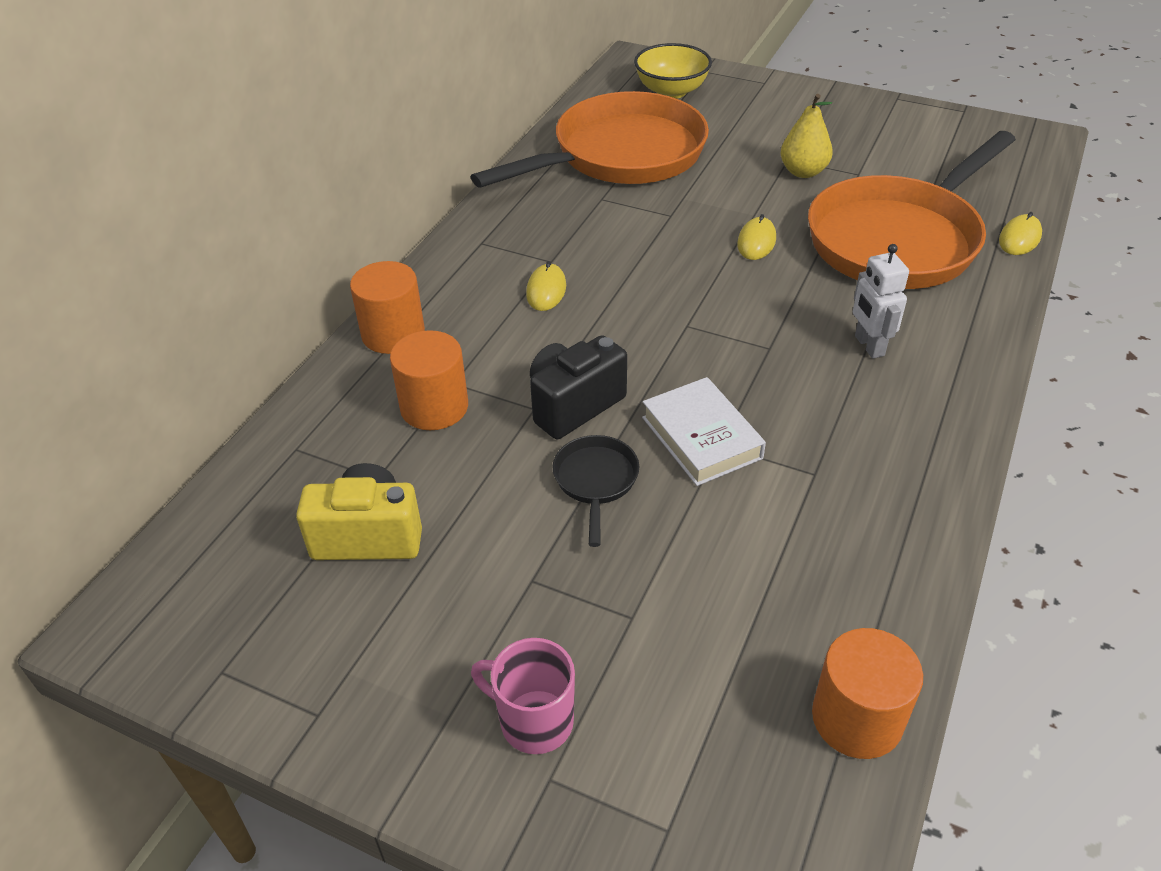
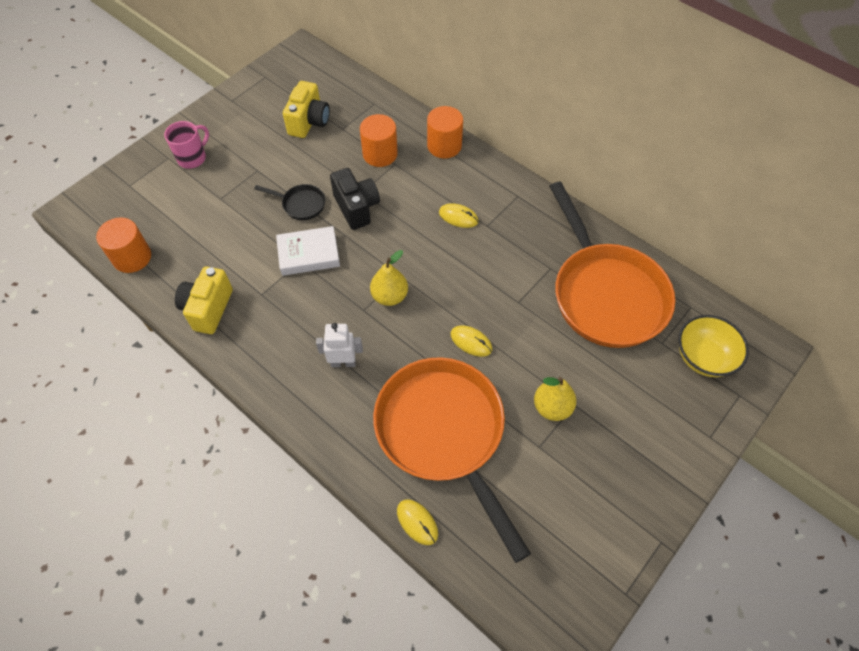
camera: 105 degrees right, 15 degrees up
(729, 327) = (389, 296): none -> yellow pear
(888, 536) = (208, 309): none -> yellow camera

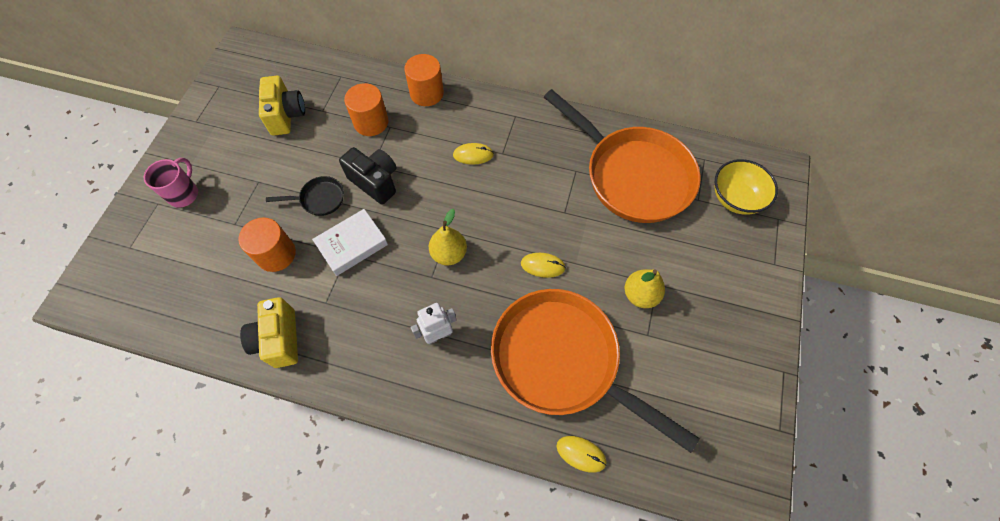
camera: 25 degrees left, 5 degrees up
(132, 257) = (171, 320): orange cylinder -> orange cylinder (276, 254)

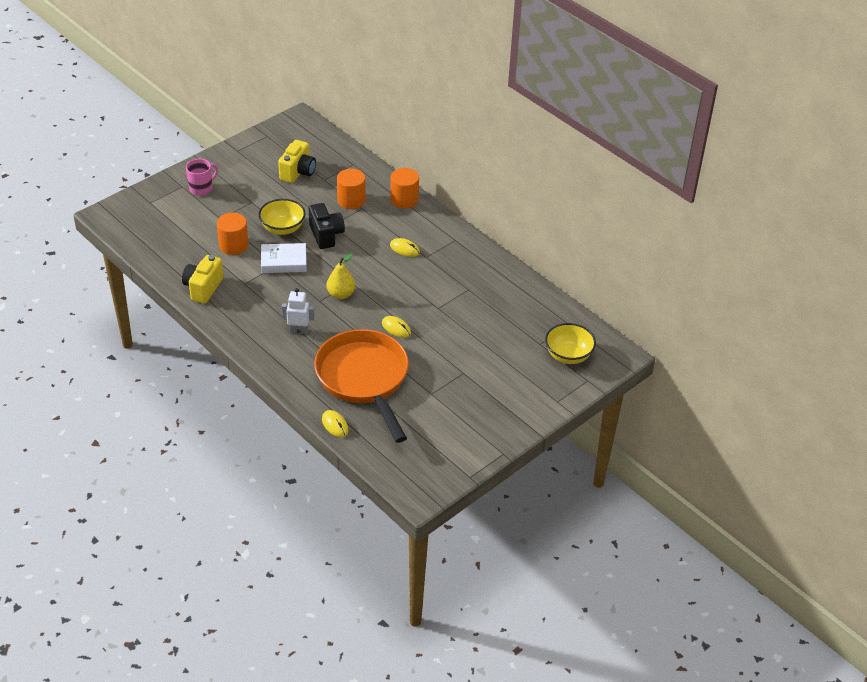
camera: 30 degrees right, 20 degrees down
(319, 199) = (282, 228): black pan -> yellow bowl
(632, 175) = (506, 309): orange pan -> none
(640, 295) = (446, 372): yellow pear -> none

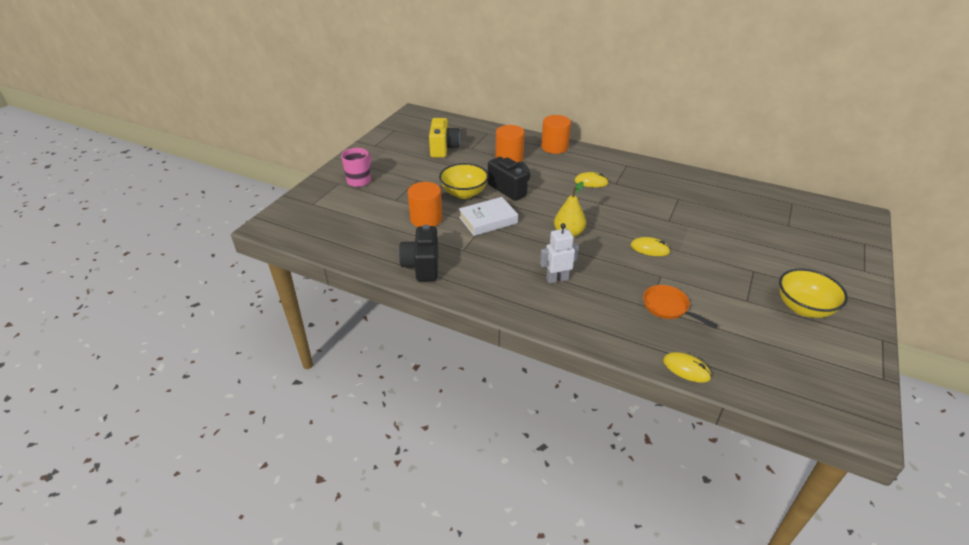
camera: 20 degrees left, 5 degrees down
(203, 288) = (422, 266): yellow camera -> black camera
(364, 379) = (668, 307): orange pan -> orange pan, size x0.40
(568, 355) = (823, 228): yellow bowl -> yellow bowl (803, 308)

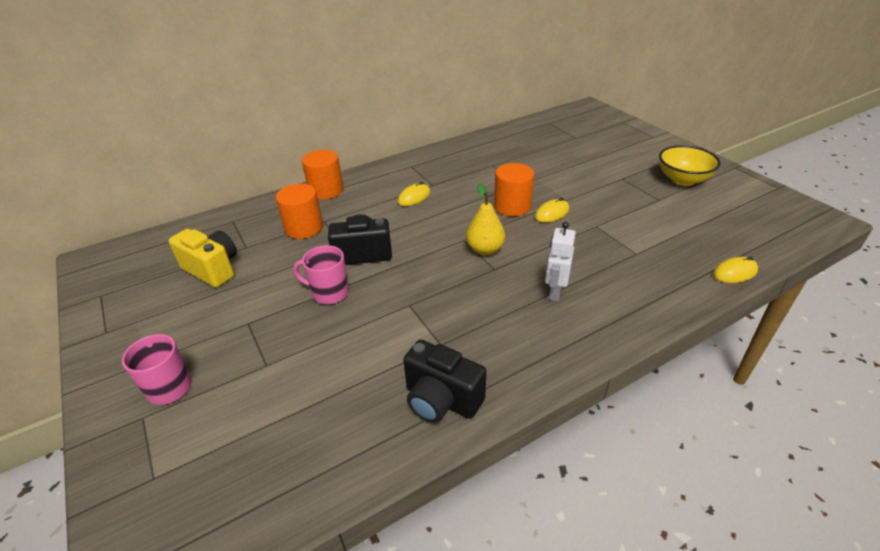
camera: 55 degrees left, 0 degrees up
(426, 219) = (344, 351): orange cylinder -> orange cylinder (512, 206)
(464, 193) = (329, 293): yellow bowl -> pink mug
(488, 220) = (404, 297): white book -> none
(668, 307) = (644, 243): orange pan -> none

